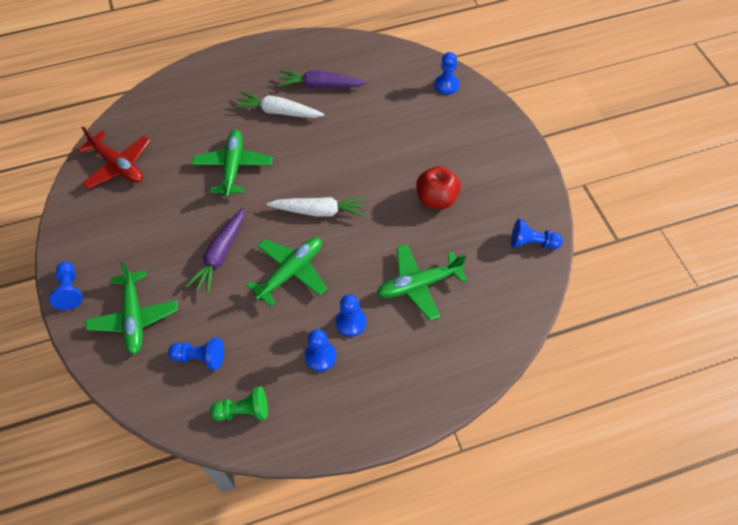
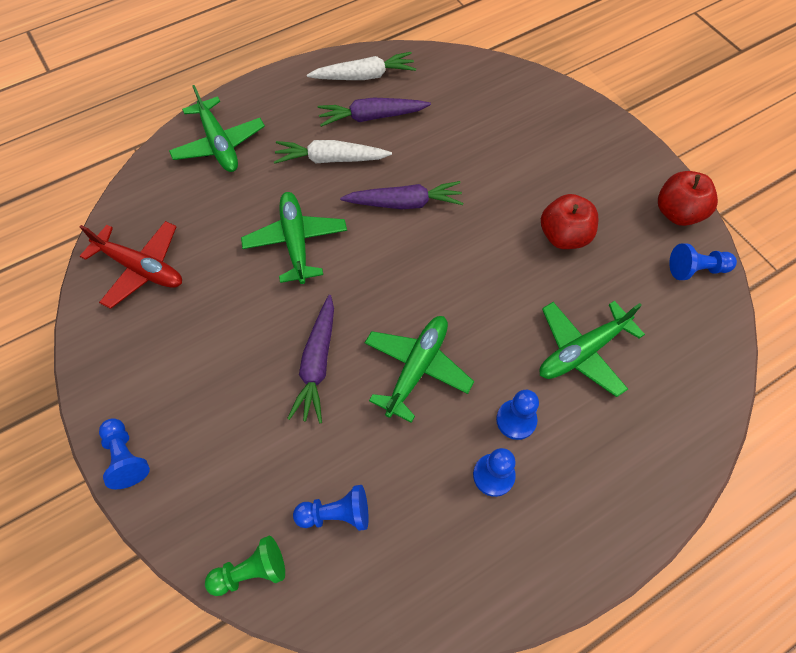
camera: 15 degrees left, 5 degrees up
(134, 318) = (228, 477): green plane -> green plane (219, 144)
(243, 411) = (419, 576): green pawn -> green pawn (251, 571)
(319, 211) = (425, 279): white carrot -> white carrot (364, 76)
(323, 153) = (404, 203): none -> purple carrot
(446, 85) = (524, 91): blue pawn -> none
(534, 198) = (677, 213): none -> red apple

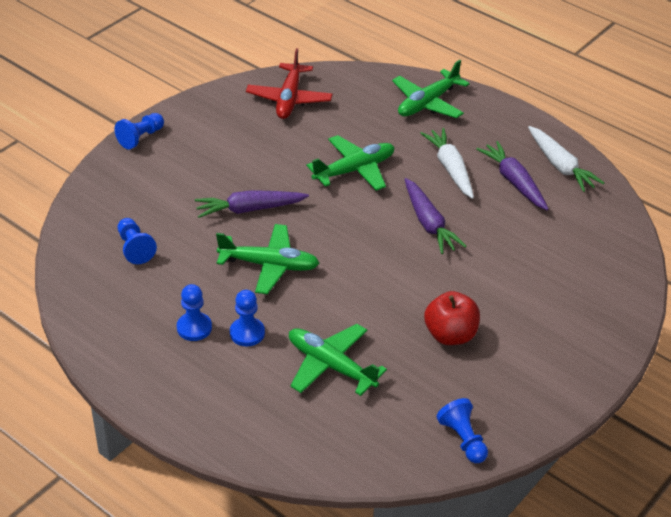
camera: 70 degrees right, 20 degrees down
(251, 571) = (82, 217): green pawn -> none
(677, 213) = (527, 418): red apple -> none

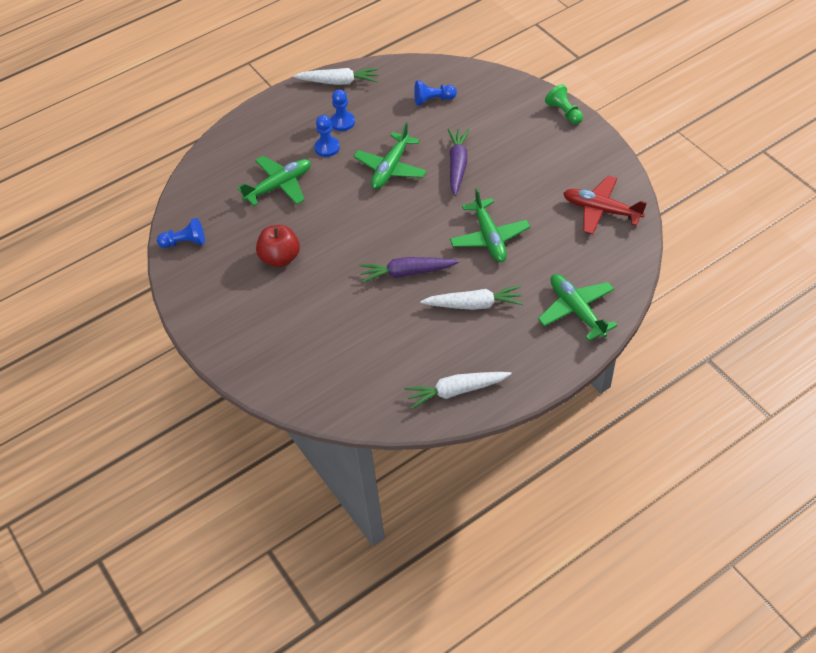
camera: 110 degrees right, 10 degrees up
(110, 350) = (338, 82): none -> white carrot
(141, 138) = (564, 112): blue pawn -> green pawn
(514, 182) = (443, 347): purple carrot -> none

